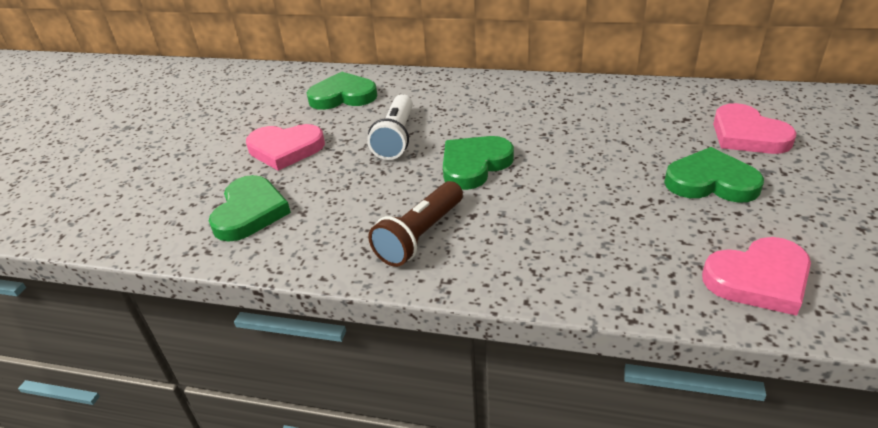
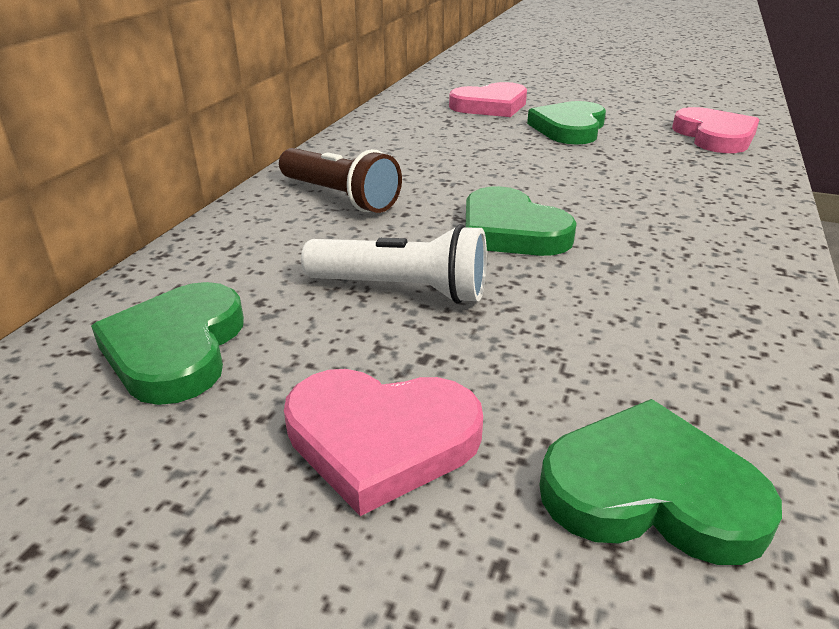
camera: 85 degrees left, 5 degrees down
(285, 149) = (381, 439): pink heart -> pink heart turned 90 degrees clockwise
(420, 235) = (691, 282): brown flashlight -> brown flashlight (339, 197)

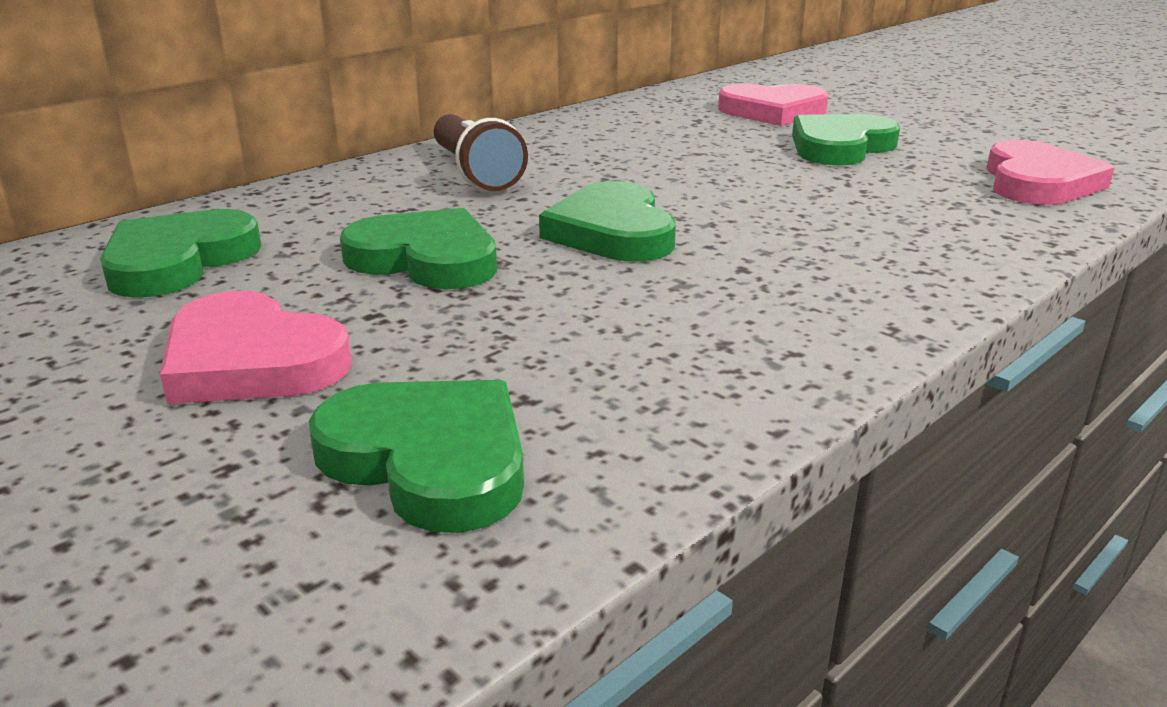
camera: 25 degrees right, 5 degrees down
(402, 290) = (426, 259): white flashlight -> green heart

